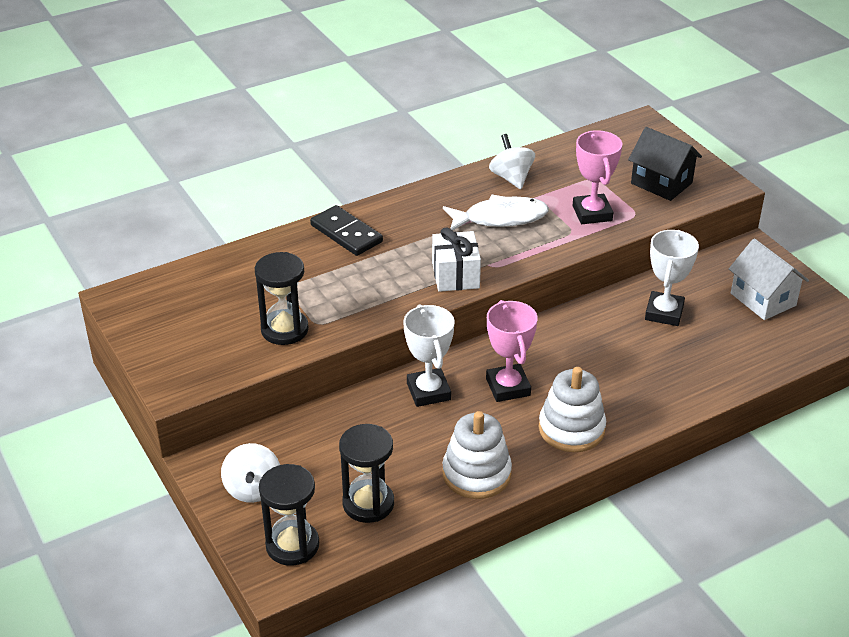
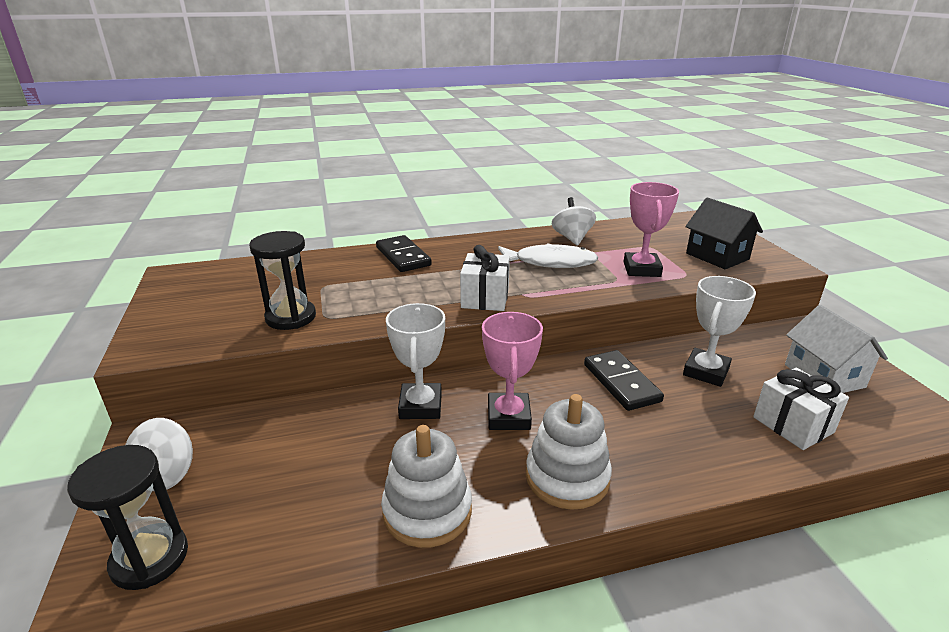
camera: 15 degrees right, 10 degrees down
(368, 503) = (277, 522): black hourglass -> none
(594, 337) = (621, 383): none -> black domino
(737, 352) = (793, 425): none -> white gift

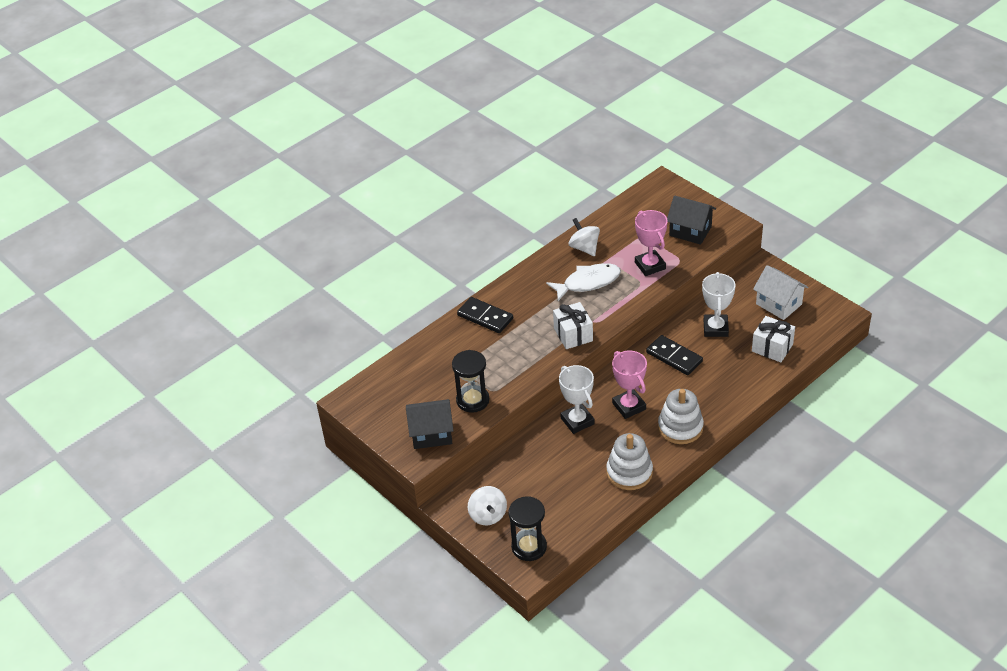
camera: 25 degrees left, 15 degrees up
(198, 332) = (431, 434): none -> black house

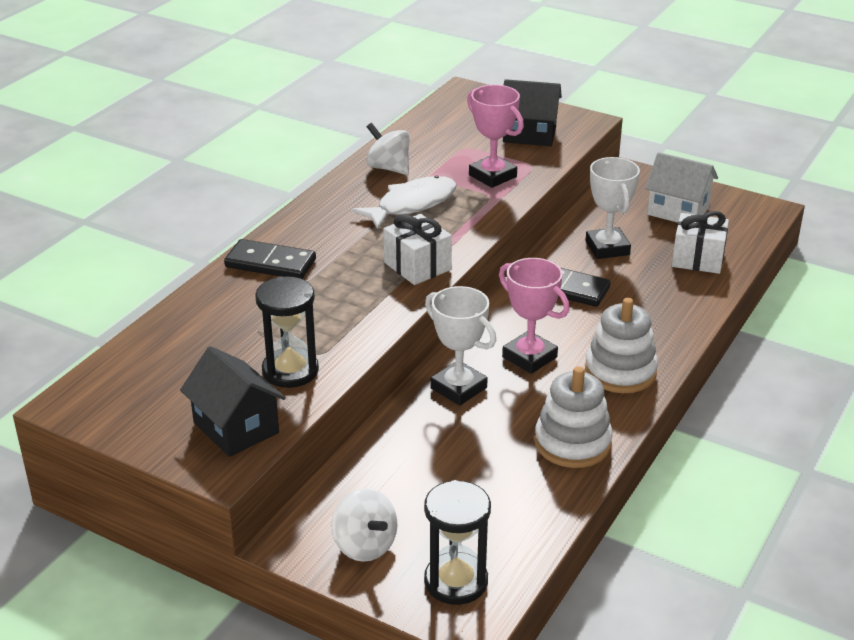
camera: 20 degrees left, 10 degrees down
(431, 434) = (236, 428): black house -> black house turned 75 degrees clockwise

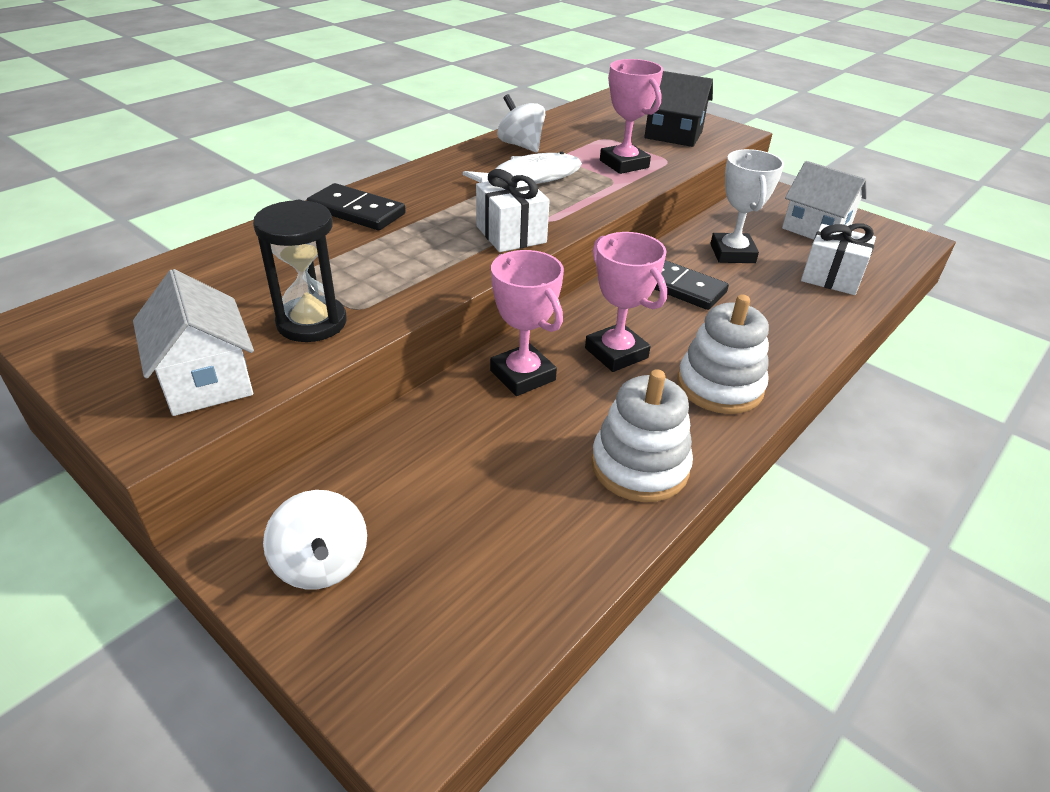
camera: 10 degrees right, 5 degrees up
(236, 428) = (206, 380): black house -> white house
(456, 581) = (418, 646): black hourglass -> none
(458, 388) = (522, 375): white trophy -> pink trophy

